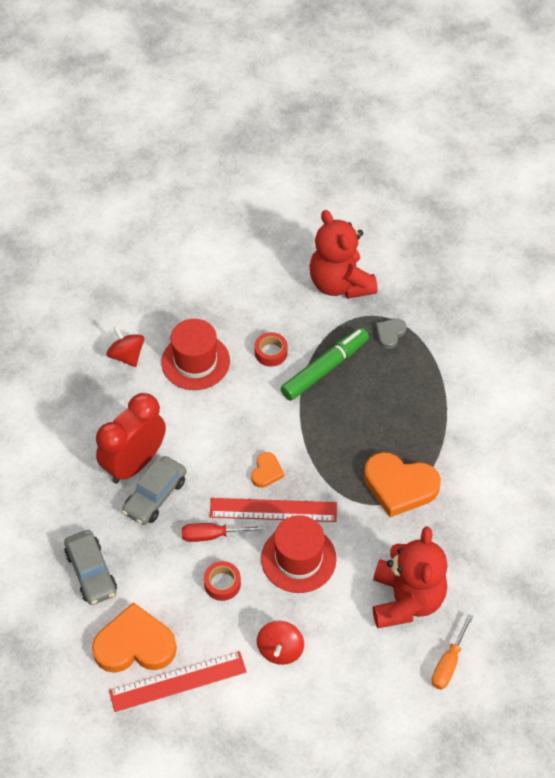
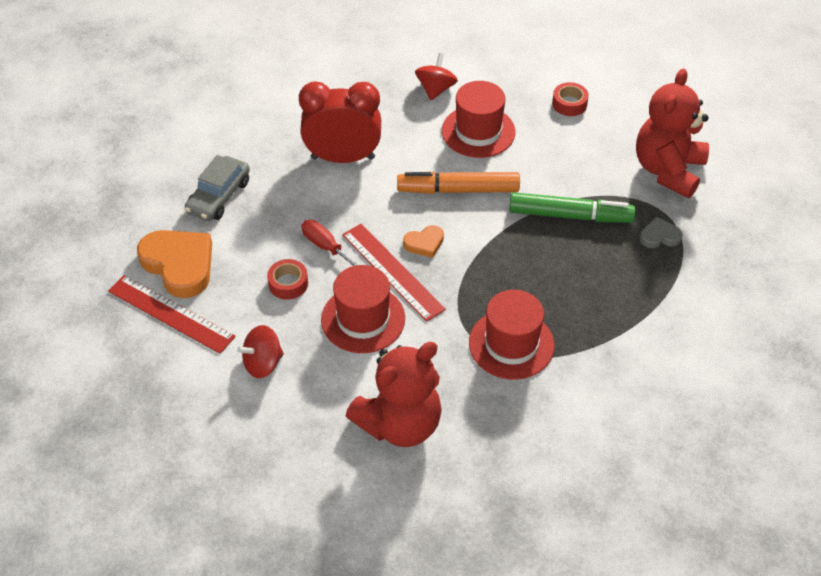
camera: 50 degrees right, 5 degrees down
(155, 496) = (326, 189): grey car -> none
(238, 415) = (459, 190): none -> orange marker
(271, 352) = (543, 171): red tape -> red tape (569, 104)
(399, 486) = (511, 344): orange heart -> red hat
(448, 663) = (366, 500): orange screwdriver -> none

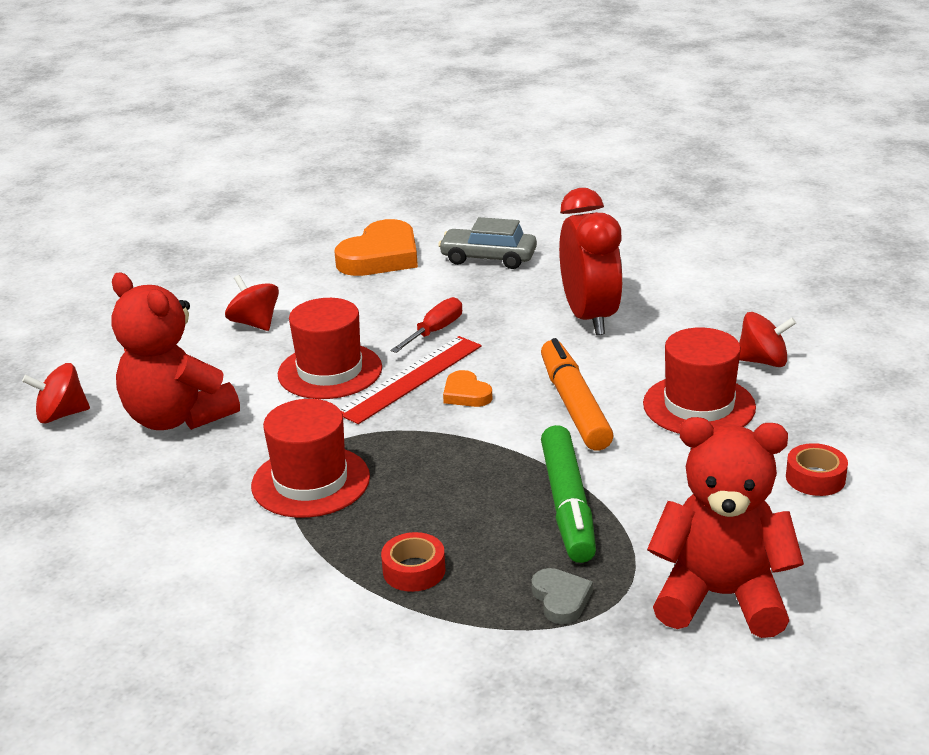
camera: 80 degrees right, 20 degrees down
(170, 314) = (312, 265): red ruler -> none
(288, 283) = (371, 318): red tape -> red tape (414, 570)
(367, 509) = (61, 415): none -> red spinning top

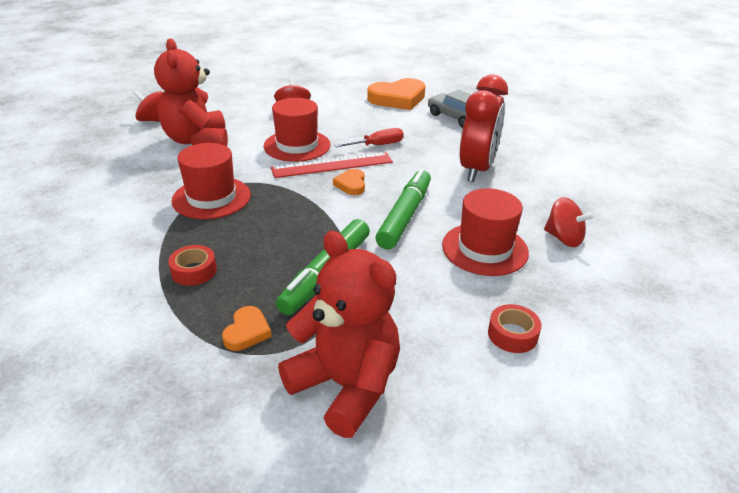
camera: 30 degrees right, 5 degrees up
(561, 599) = (247, 332): grey heart -> orange heart
(574, 406) = (404, 216): orange marker -> green marker

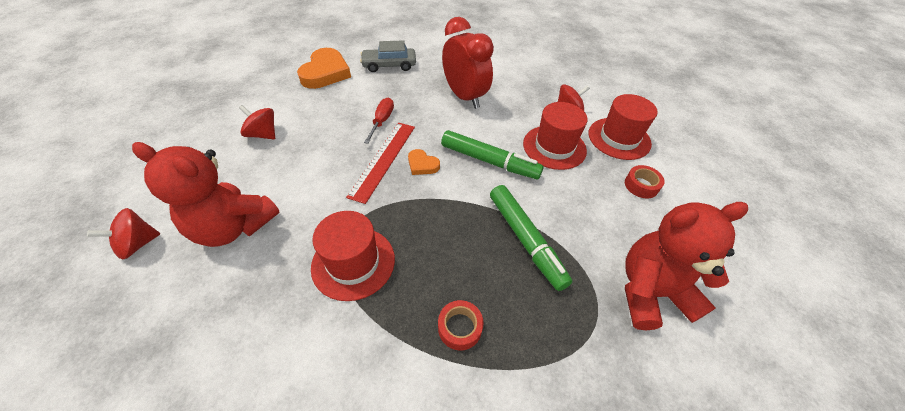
camera: 55 degrees left, 15 degrees up
(247, 332) = (564, 324): orange heart -> none
(297, 145) = (328, 163): red hat -> red hat (619, 138)
(404, 216) = (489, 161): green marker -> green marker turned 150 degrees clockwise

